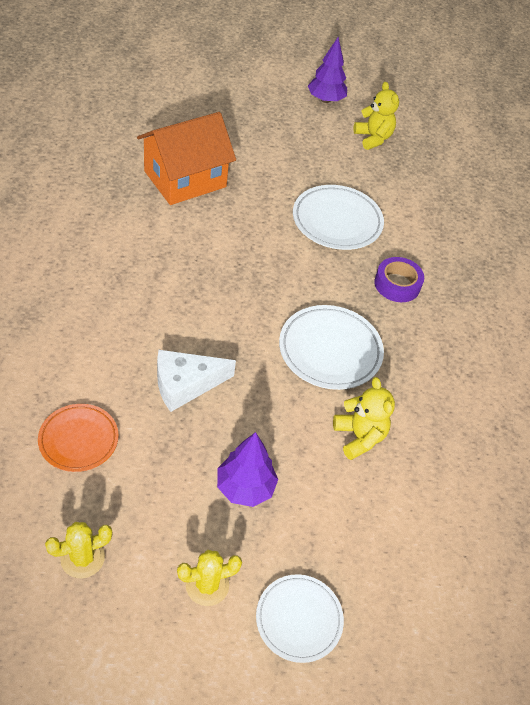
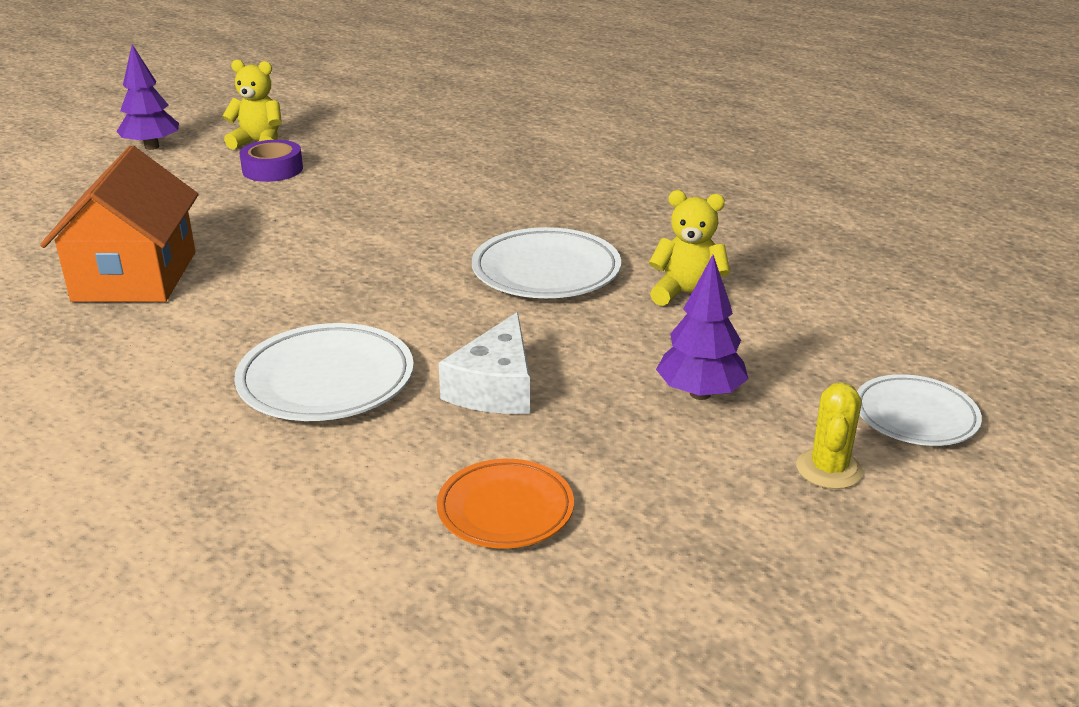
camera: 50 degrees left, 20 degrees down
(82, 558) = (718, 568): yellow cactus -> none
(337, 221) = (355, 204): white plate -> white plate (326, 380)
(397, 284) = (494, 202): purple tape -> purple tape (272, 169)

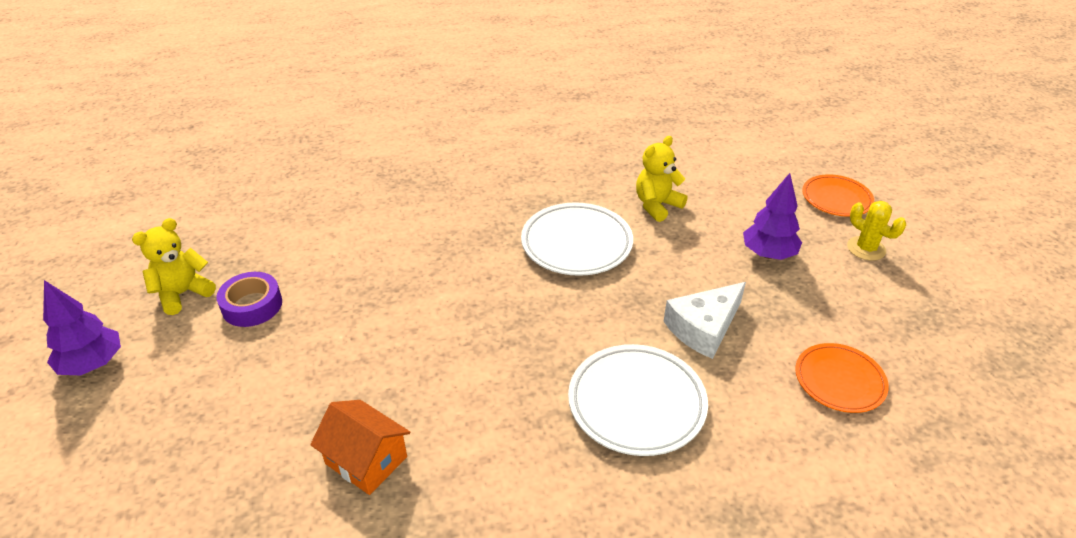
camera: 55 degrees left, 10 degrees up
(135, 276) = (366, 460): orange house -> orange house, size x0.59
(495, 387) = (704, 328): white cheese -> white cheese turned 90 degrees clockwise
(915, 416) = (836, 199): white plate -> orange plate

